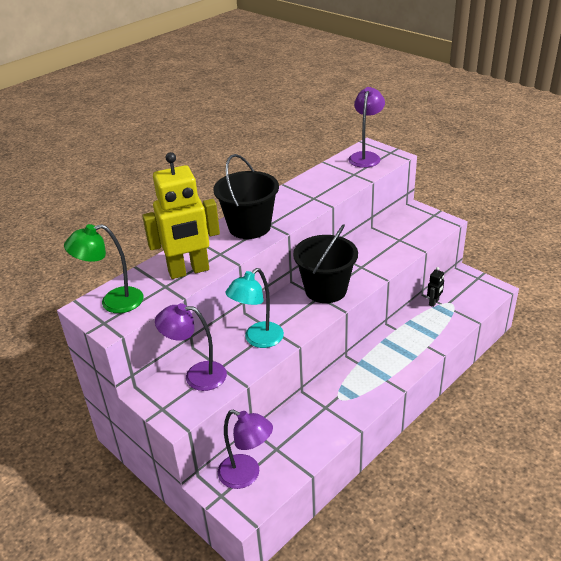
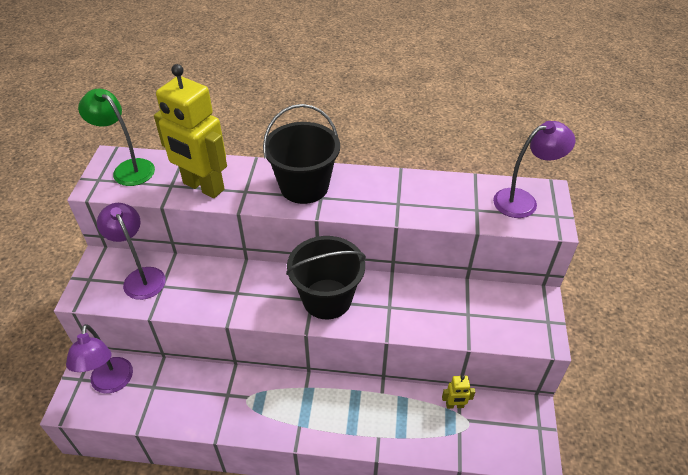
camera: 50 degrees right, 10 degrees up
(258, 339) = (215, 290): turquoise lamp -> none
(434, 302) = (454, 405): black robot -> yellow robot

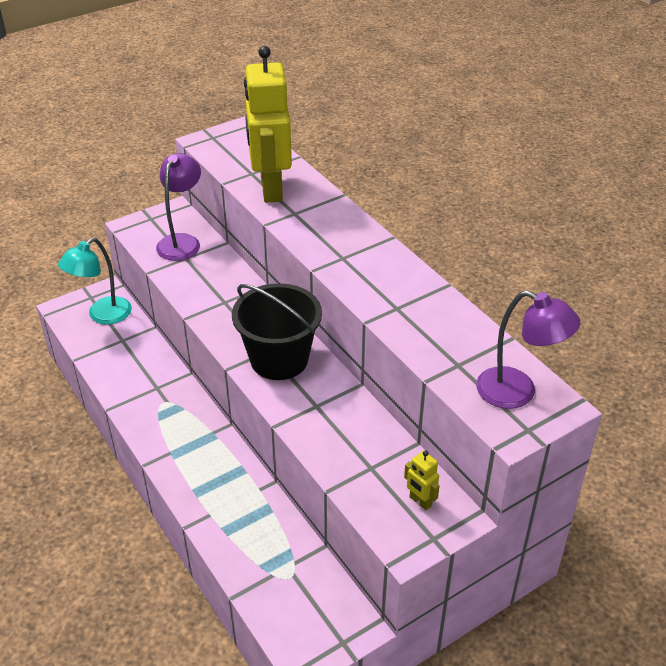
camera: 50 degrees right, 5 degrees down
(111, 383) = (102, 315): purple lamp -> turquoise lamp
(128, 169) = (242, 142): green lamp -> none
(304, 186) = (343, 241): black bucket -> none
(454, 405) = (300, 554): yellow robot -> yellow robot (420, 501)

